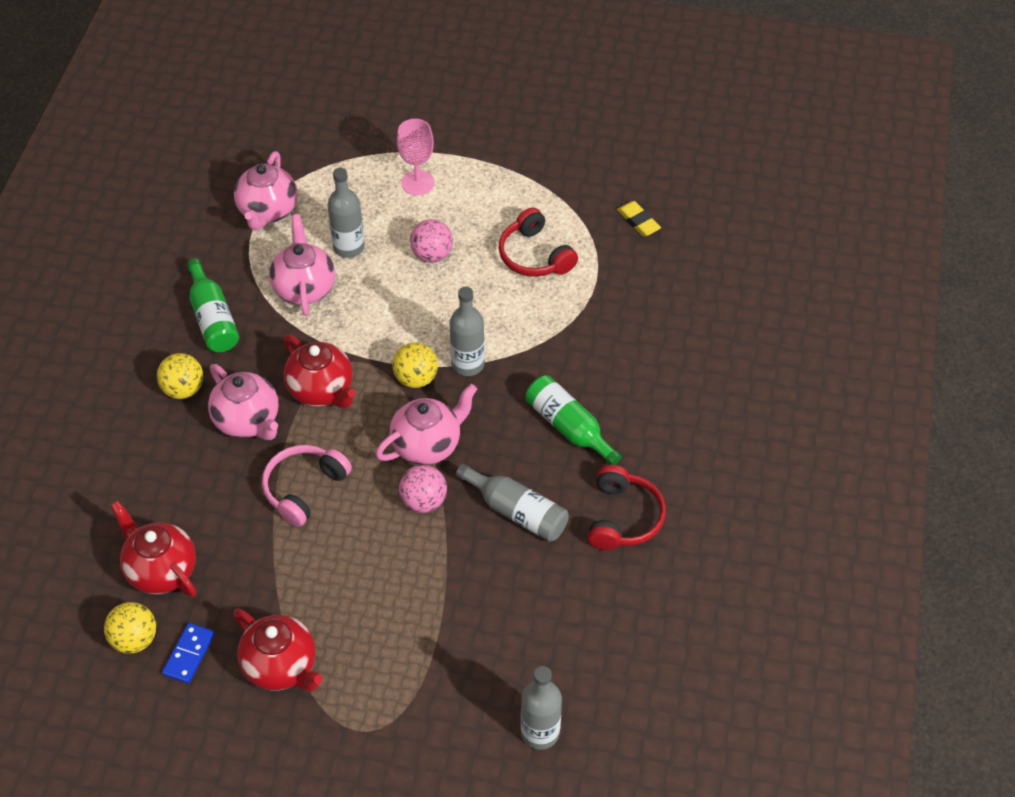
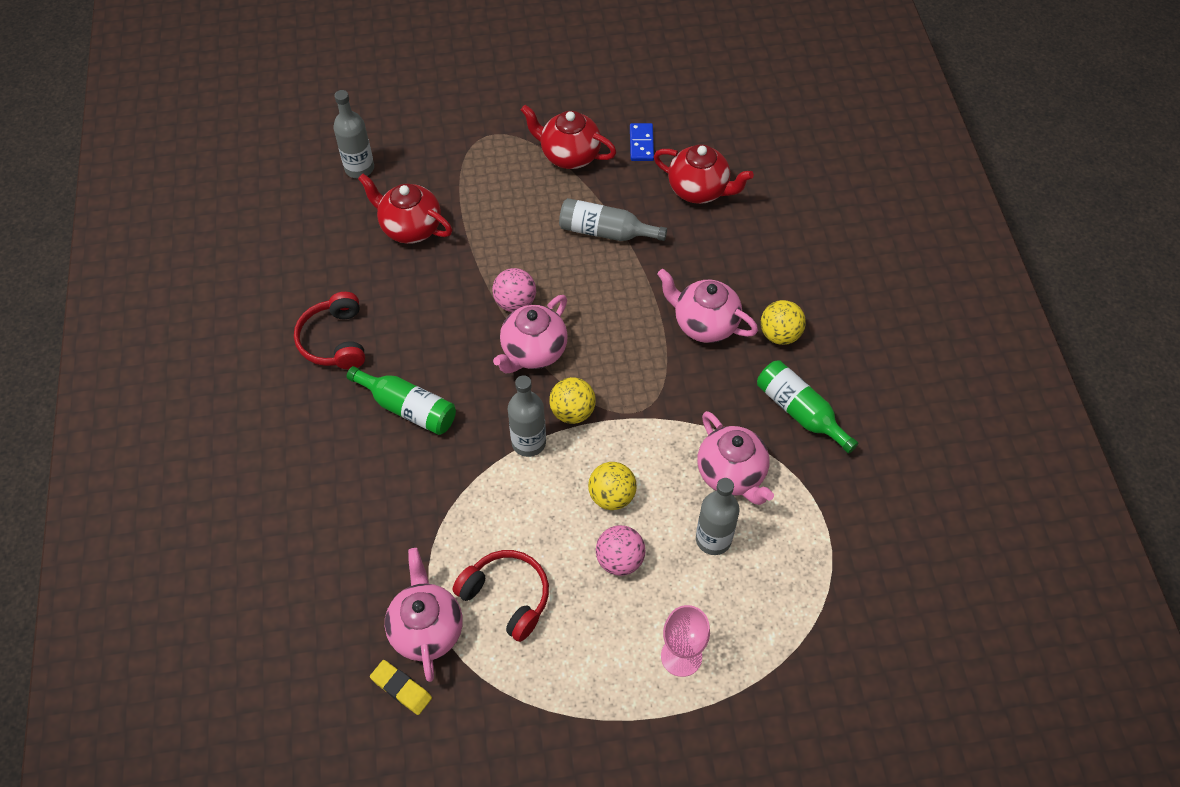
camera: 160 degrees right, 5 degrees up
(135, 639) = (687, 142): yellow ball -> yellow ball (611, 496)
(268, 211) = (825, 556): pink teapot -> pink teapot (426, 629)
(304, 488) = (622, 282): pink headphones -> none
(322, 390) = (654, 372): red teapot -> red teapot (410, 227)
(517, 512) = (431, 317): grey bottle -> grey bottle (605, 232)

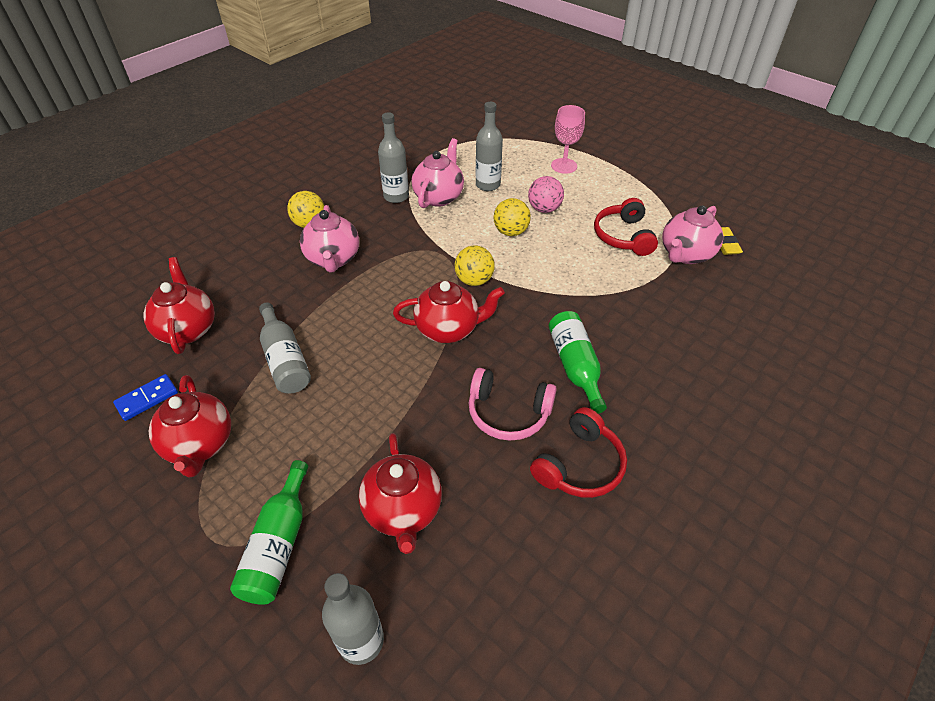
camera: 130 degrees left, 10 degrees down
(416, 332) = (508, 413): none -> pink headphones
(515, 302) = (414, 369): pink ball -> none
(529, 442) = (521, 286): grey bottle -> grey bottle (396, 196)
(533, 352) = (448, 329): pink teapot -> red teapot
(800, 412) = (365, 192): green bottle -> green bottle (279, 544)

